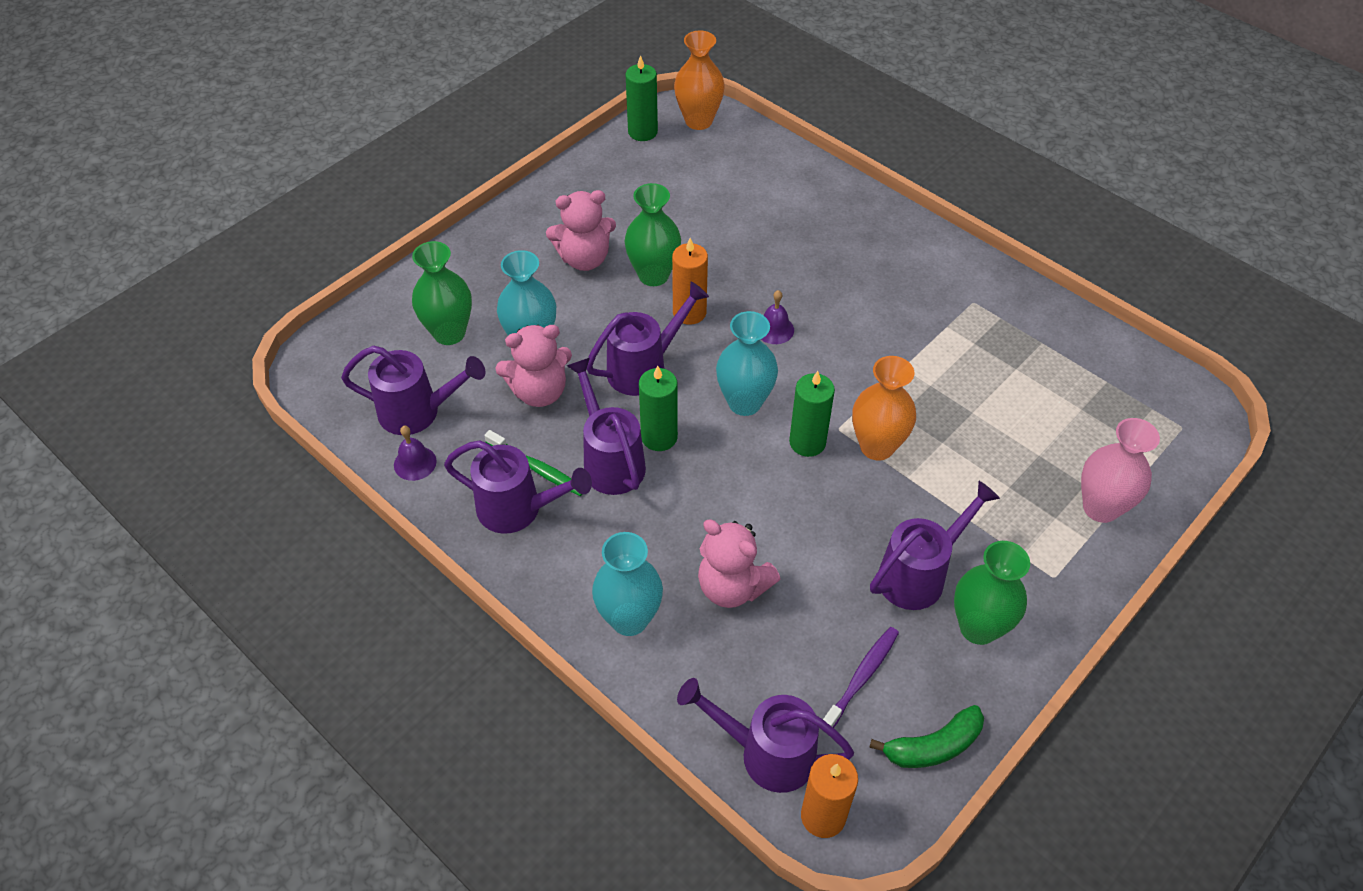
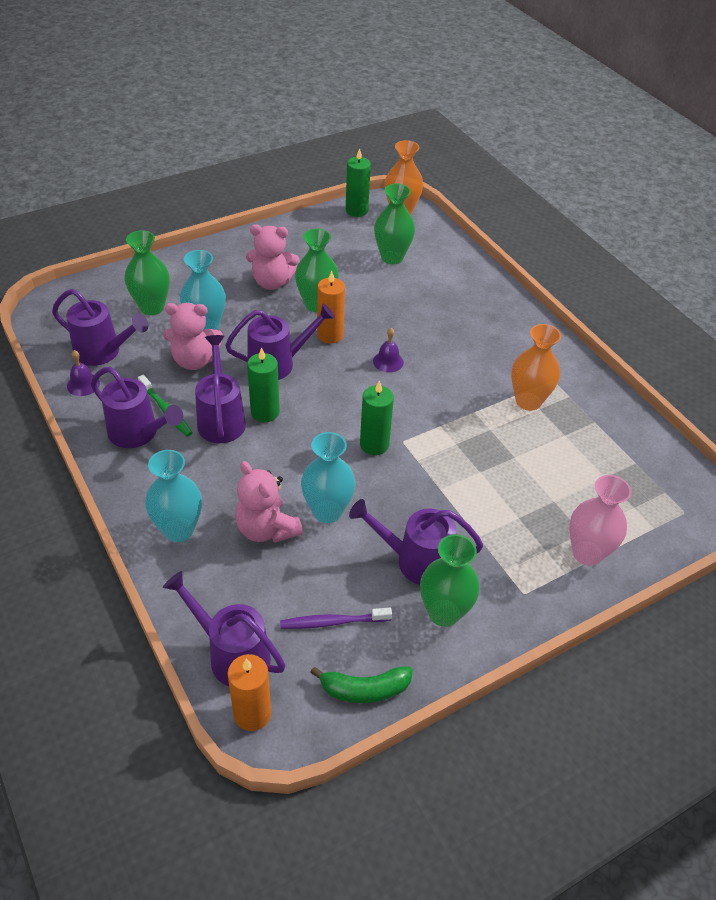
camera: 15 degrees right, 5 degrees down
(715, 186) = (392, 257): none -> green vase
(744, 402) = (340, 405): turquoise vase -> turquoise vase (327, 511)
(861, 678) = (332, 622): purple toothbrush -> purple toothbrush turned 150 degrees counterclockwise
(877, 446) = (426, 461): orange vase -> orange vase (528, 401)
(919, 574) = (415, 560): purple watering can -> purple watering can turned 150 degrees counterclockwise

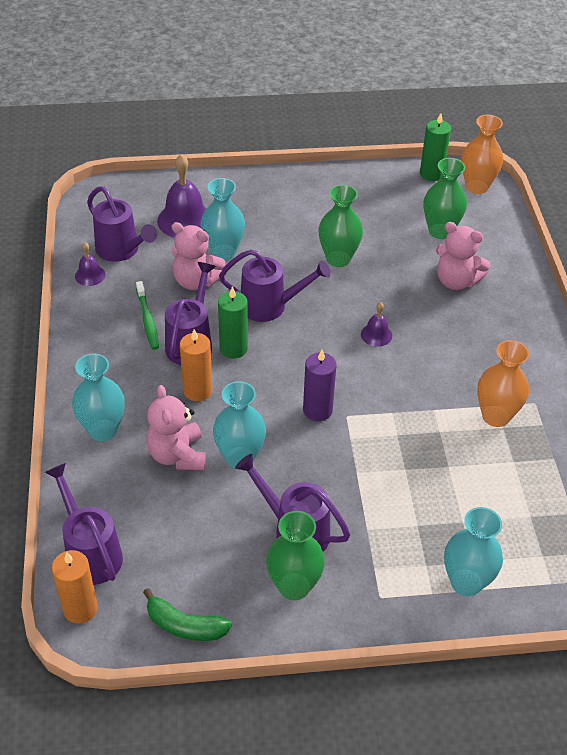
camera: 25 degrees right, 0 degrees up
(138, 434) = (113, 334): purple watering can -> none
(152, 307) = (185, 220): green vase -> purple bell
(272, 282) = (308, 225): pink teddy bear -> pink teddy bear (456, 281)
(330, 335) = (334, 292): orange candle -> orange candle (197, 390)
(332, 622) = (190, 557): purple toothbrush -> none
(374, 444) = (317, 410): green candle -> purple candle
(587, 553) = (466, 582): pink vase -> turquoise vase

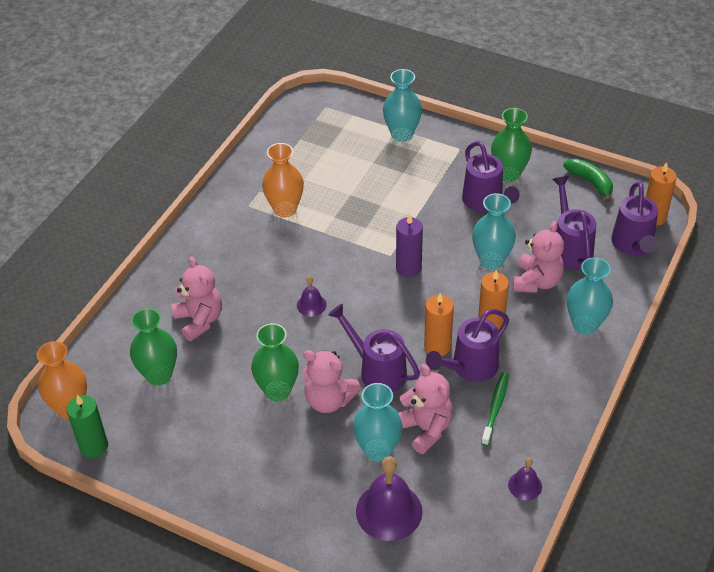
camera: 145 degrees left, 0 degrees up
(121, 251) = (477, 502): purple watering can -> purple watering can (569, 248)
(233, 348) = (437, 346): green candle -> orange candle
(291, 269) = (329, 400): none -> pink teddy bear

